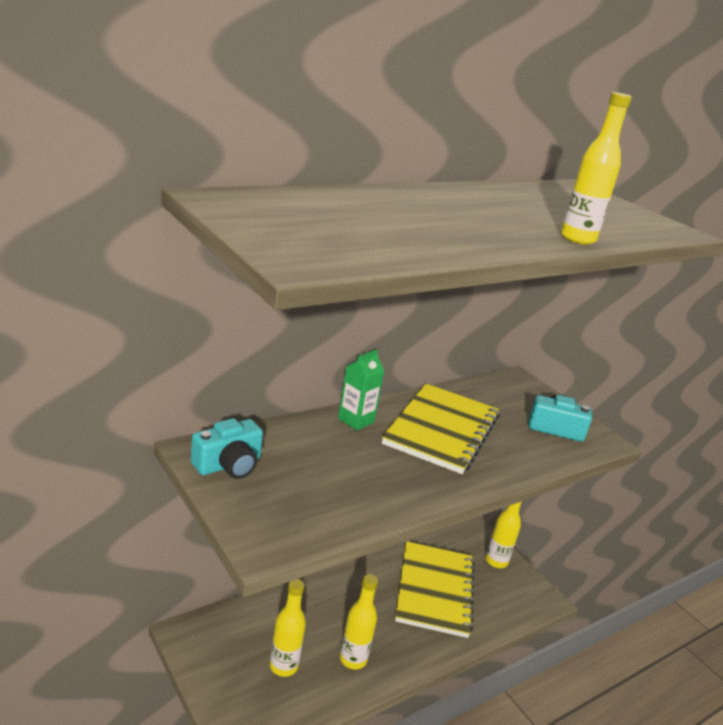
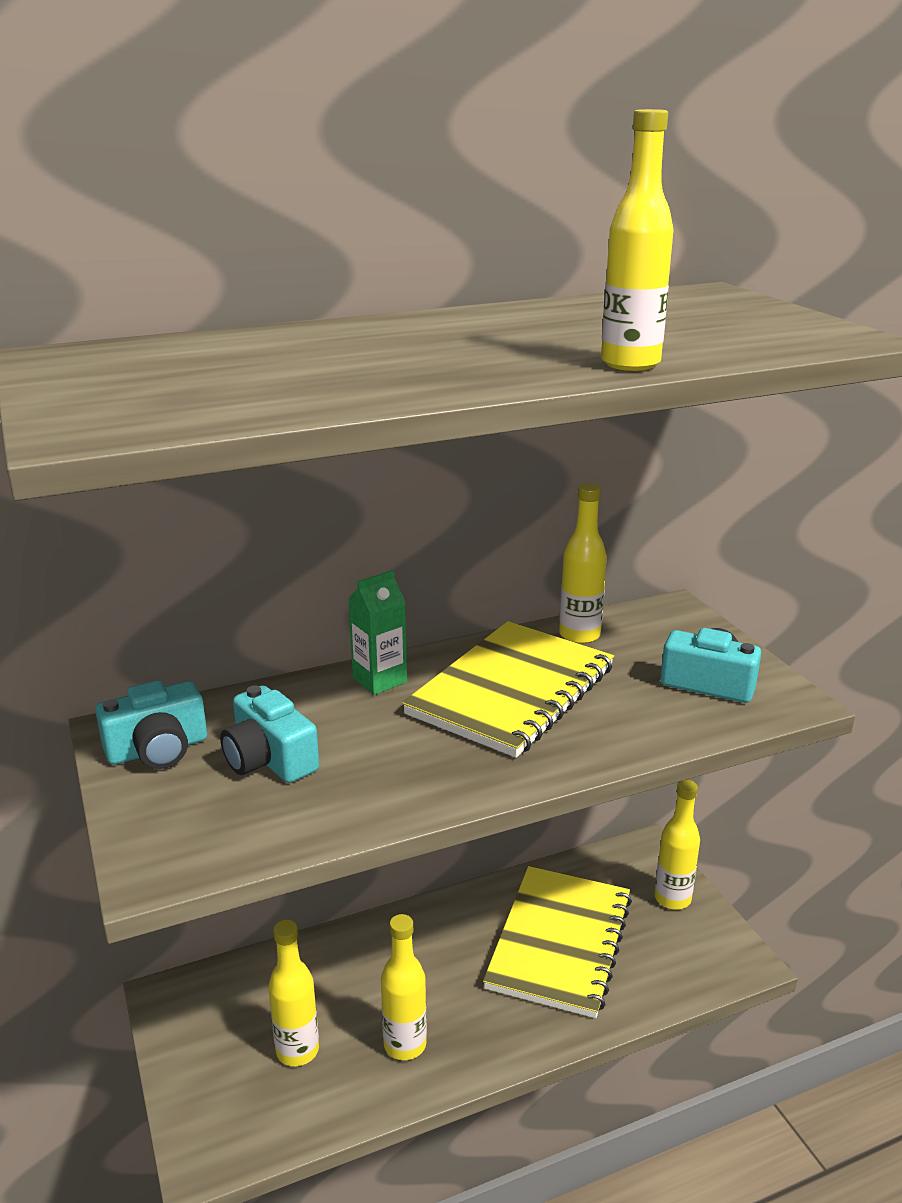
camera: 15 degrees right, 0 degrees up
(307, 473) = (269, 759): none -> turquoise camera
(468, 394) = (579, 635): none -> yellow bottle

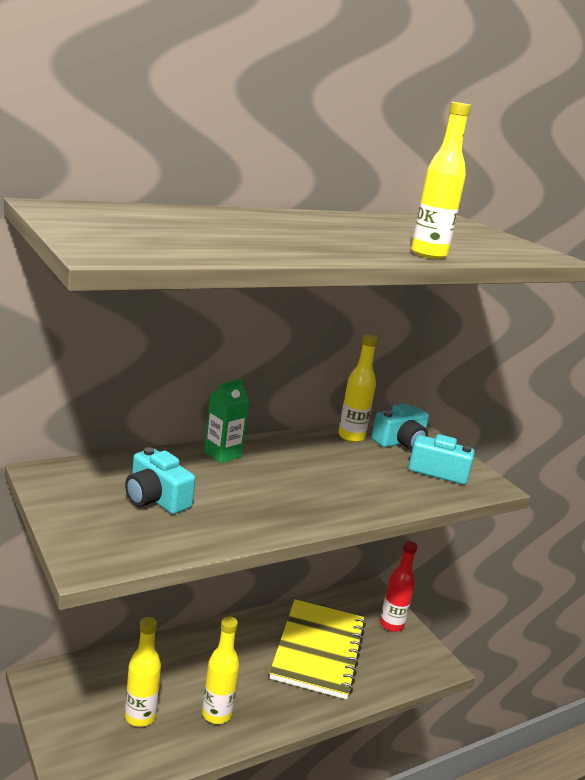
camera: 10 degrees left, 5 degrees down
(158, 749) = (75, 487): turquoise camera -> turquoise camera (400, 442)
(511, 691) = (312, 467): yellow notebook -> none
(672, 898) = (391, 624): yellow bottle -> red bottle

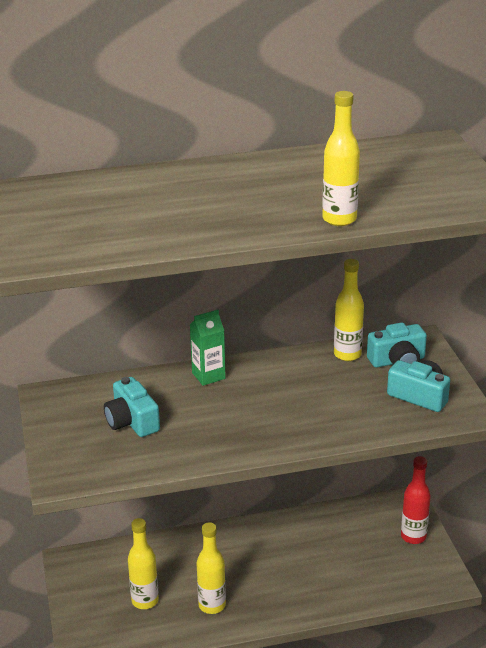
camera: 20 degrees right, 10 degrees up
(318, 650) = (327, 556): yellow notebook -> none

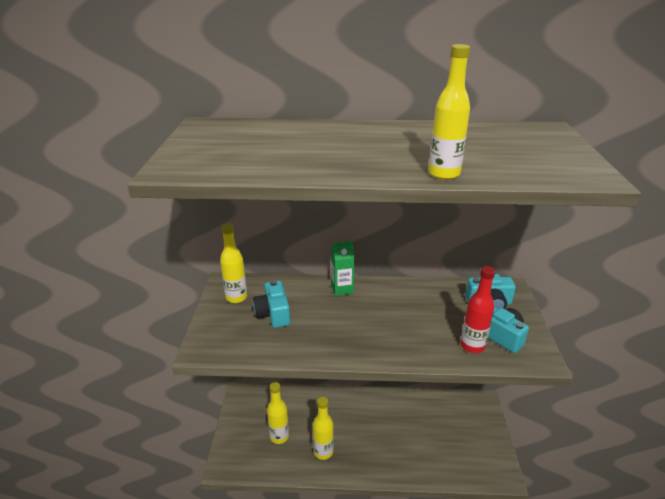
camera: 15 degrees right, 0 degrees up
(347, 354) = (450, 291): yellow bottle -> yellow bottle (236, 297)
(413, 536) = (483, 430): red bottle -> red bottle (472, 346)

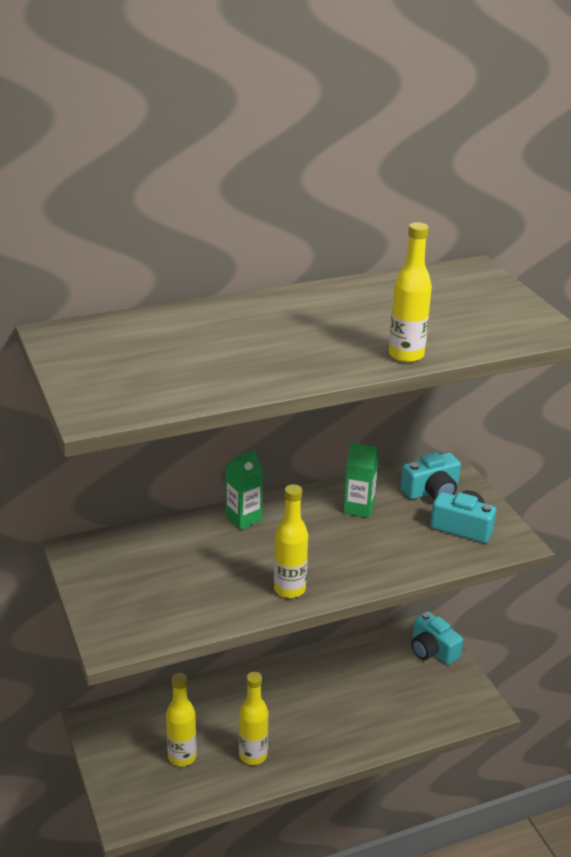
camera: 25 degrees left, 0 degrees up
(236, 297) = (107, 565): yellow bottle -> yellow bottle (289, 589)
(273, 314) = (174, 573): turquoise camera -> turquoise camera (432, 650)
(426, 302) = (358, 508): none -> green carton
(472, 346) = (437, 547): red bottle -> none

